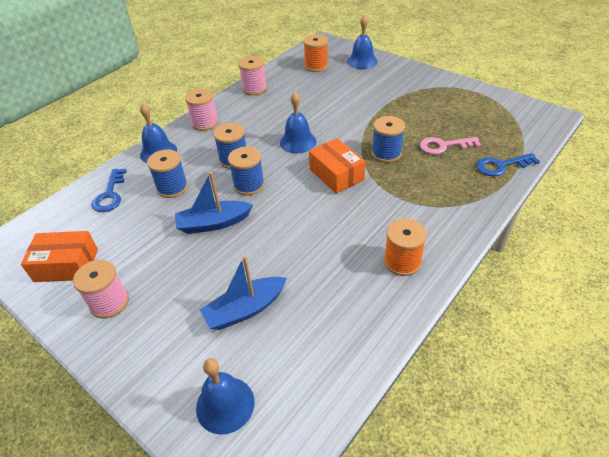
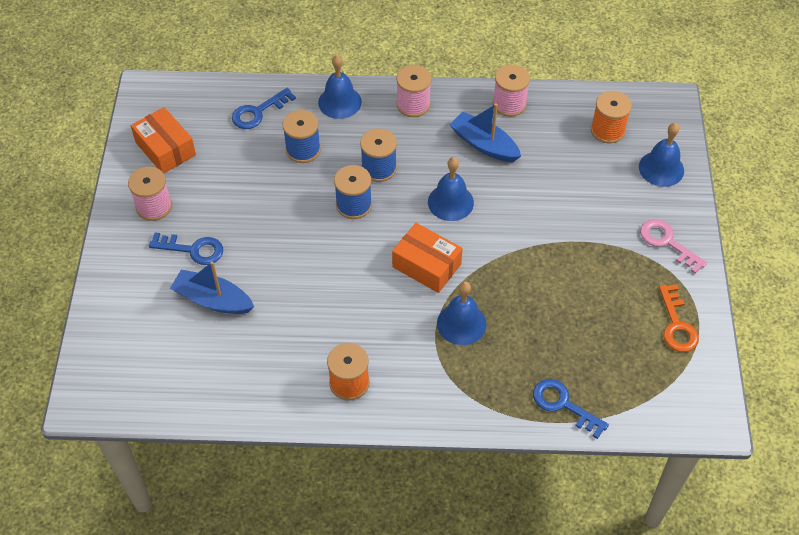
camera: 50 degrees right, 10 degrees up
(182, 297) = (193, 249): none -> blue key
(213, 223) = (285, 213): blue boat -> blue boat (484, 144)
(225, 404) = (125, 343): blue bell -> blue bell (461, 323)
(336, 174) = (426, 265): orange box -> orange box turned 75 degrees counterclockwise
(386, 153) = (496, 289): blue spool -> none
(444, 146) = (555, 336): pink key -> pink key (667, 242)
(474, 100) = (677, 325): none -> orange key

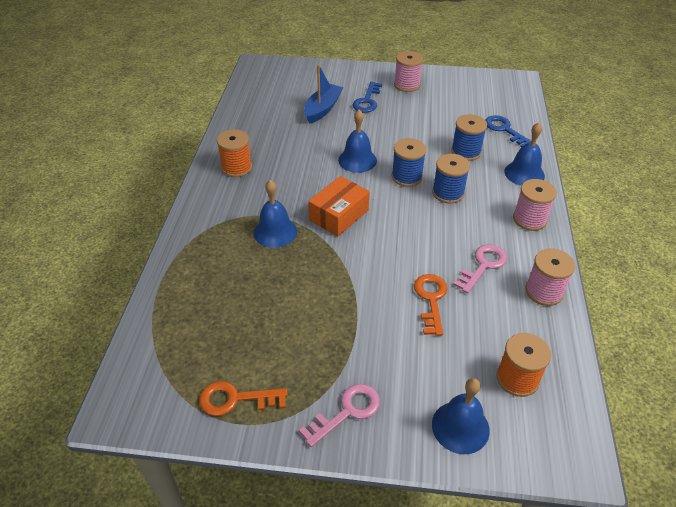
camera: 95 degrees right, 10 degrees down
(165, 149) = (461, 89): orange box -> none
(450, 202) = (409, 235): blue bell -> blue bell (357, 160)
(484, 144) = (483, 265): blue boat -> pink key
(534, 185) = (431, 299): none -> orange key
(563, 405) = (174, 290): blue key -> none

